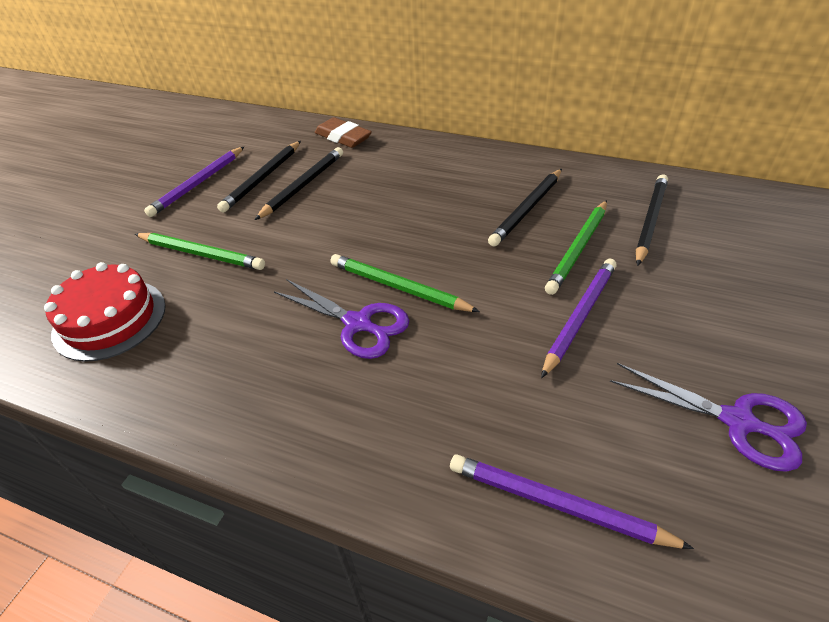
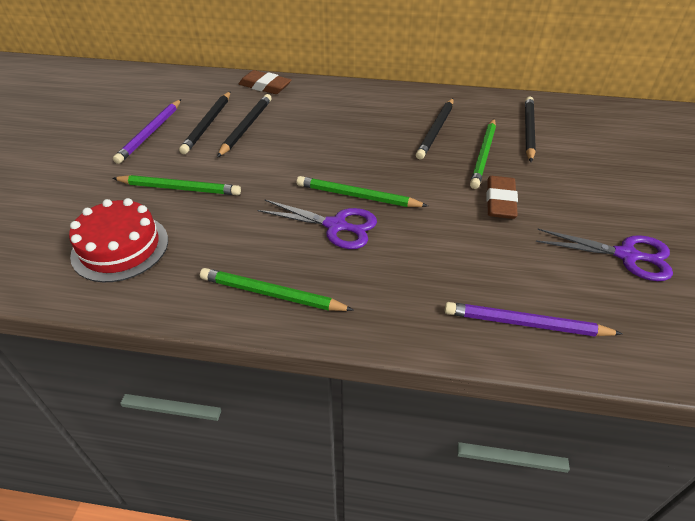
camera: 15 degrees left, 0 degrees up
(248, 405) = (271, 294): none -> green pencil
(579, 316) = (500, 201): purple pencil -> brown eraser

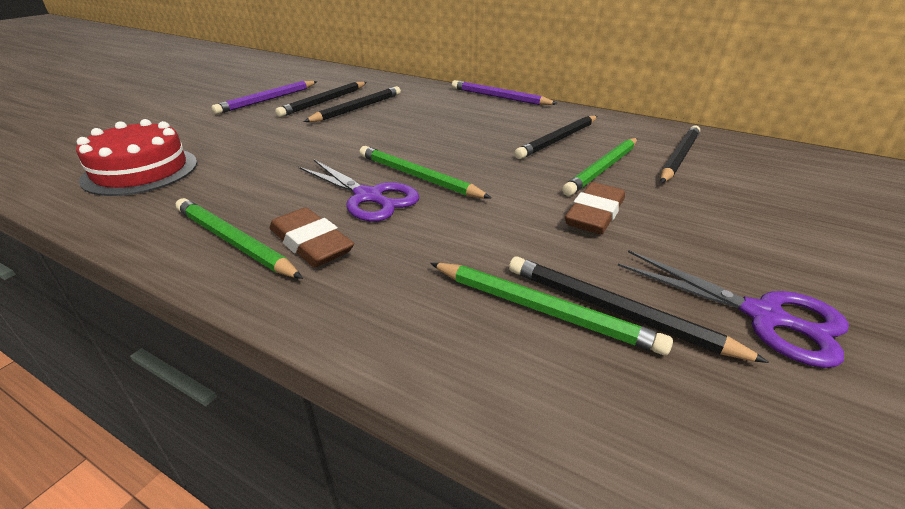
camera: 20 degrees right, 10 degrees down
(180, 188) = (247, 139): green pencil -> green pencil (543, 310)
(265, 86) = (405, 85): brown eraser -> brown eraser (311, 243)
(525, 324) = (534, 363): purple pencil -> purple pencil (499, 97)
(550, 276) = (615, 311): none -> black pencil

